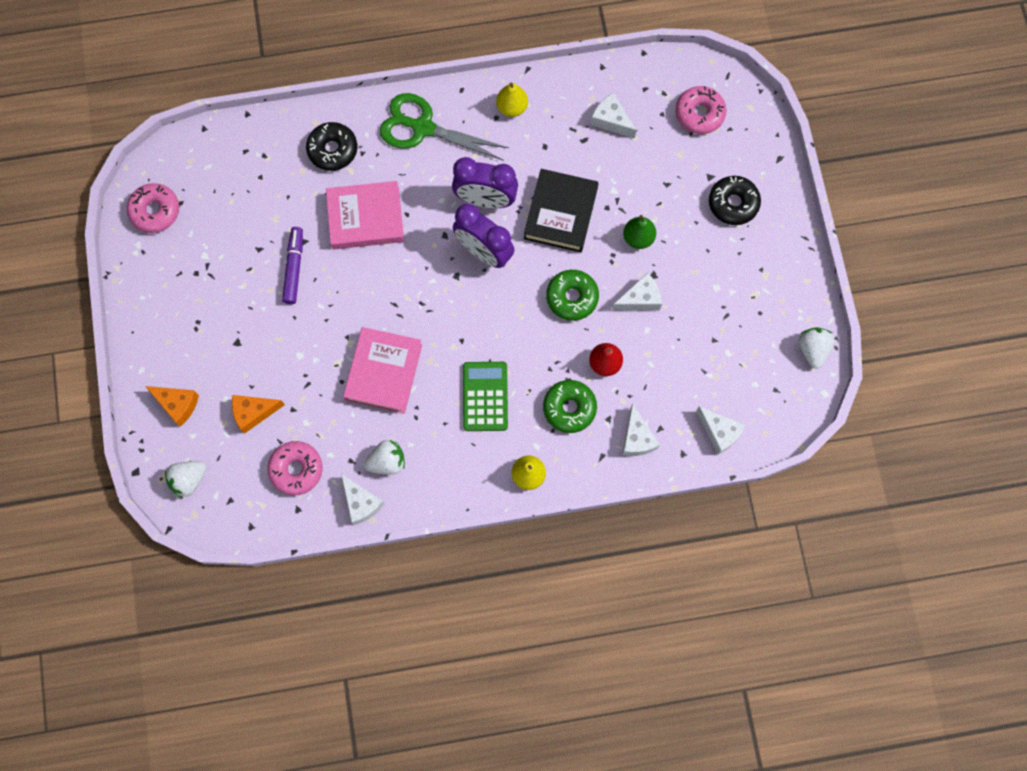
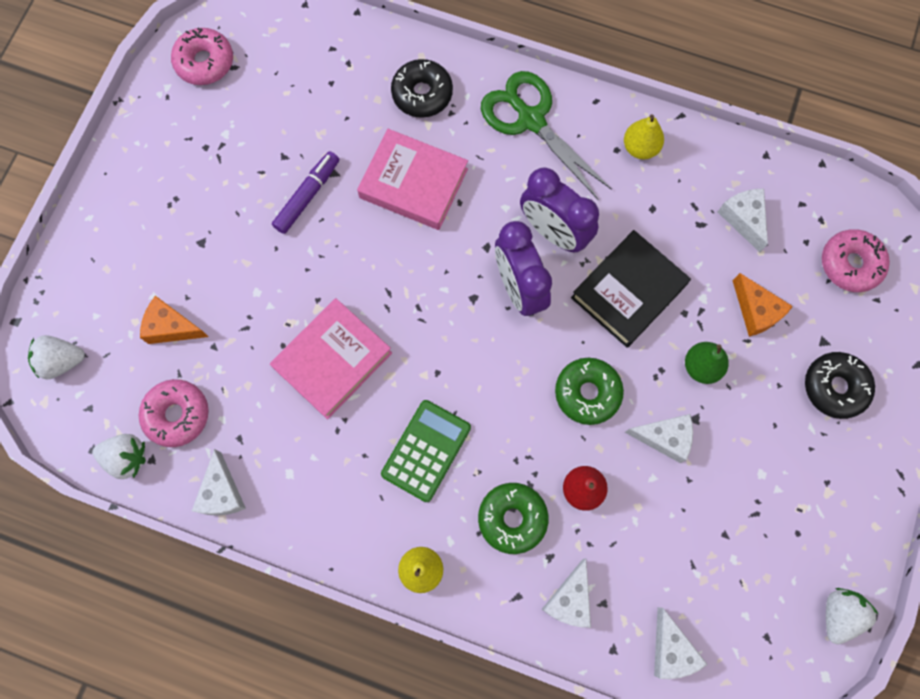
camera: 30 degrees right, 0 degrees up
(177, 404) = (101, 274): orange cheese -> orange cheese (756, 311)
(387, 462) = (277, 462): white strawberry -> white strawberry (127, 458)

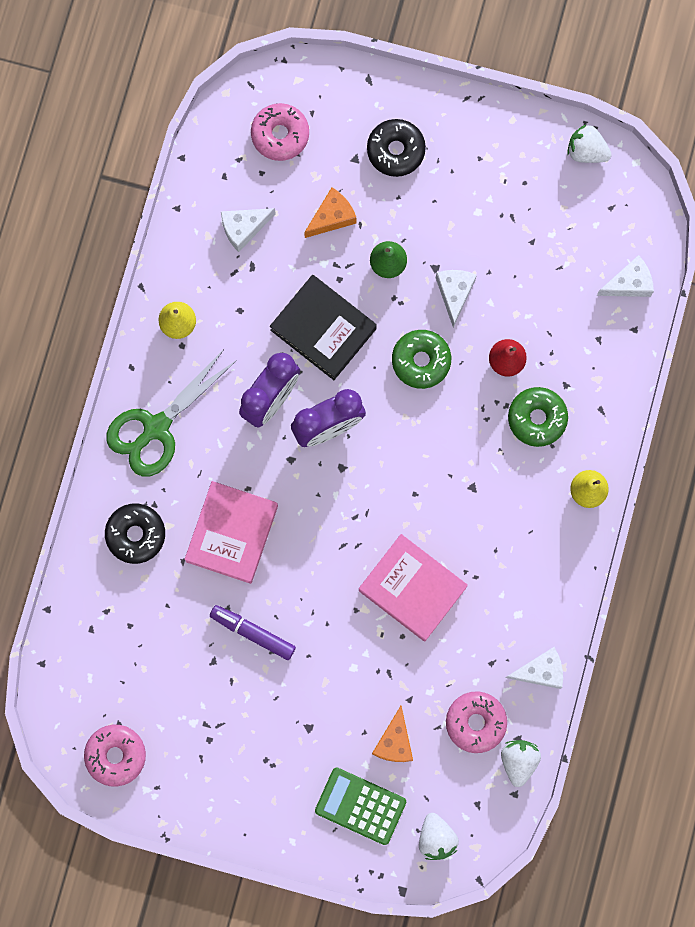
camera: 95 degrees left, 5 degrees up
(426, 450) = (486, 497): green calculator -> green calculator (360, 806)
(569, 599) = (598, 367): white cheese -> none

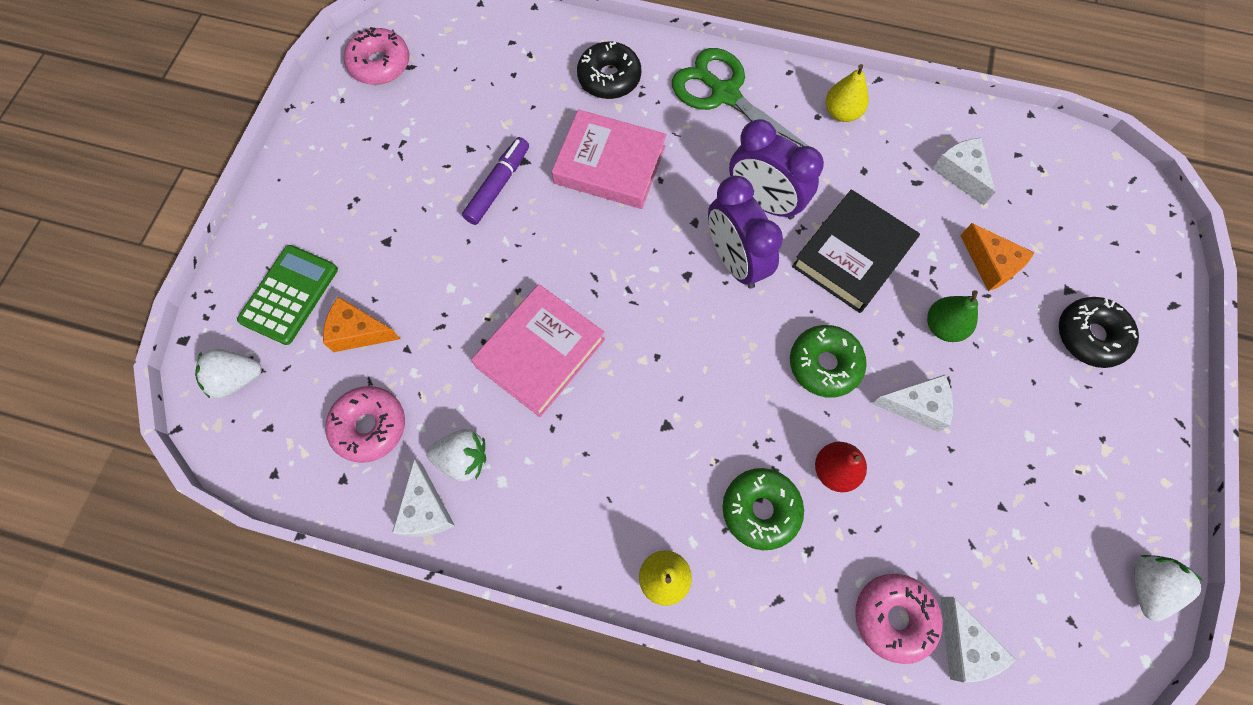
camera: 90 degrees right, 10 degrees down
(280, 135) = (1080, 209): pink donut -> pink donut (893, 617)
(518, 761) = (314, 480): white strawberry -> white strawberry (463, 459)

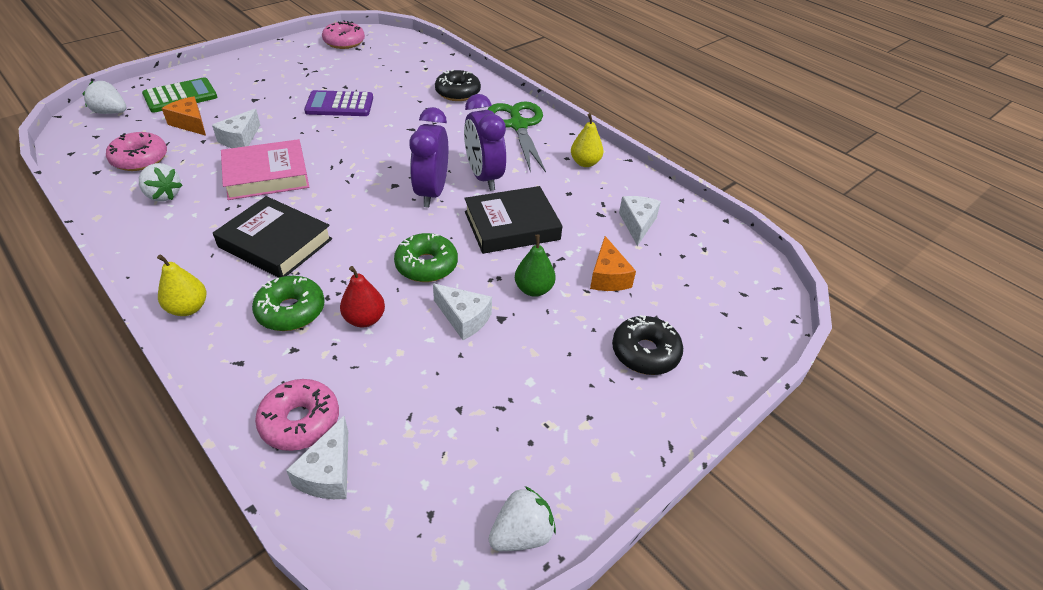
camera: 30 degrees right, 25 degrees down
(426, 510) = (114, 205): white cheese -> white cheese (240, 139)
(498, 186) = (339, 105): purple marker -> purple calculator
(609, 165) = (411, 123): pink book -> none
(655, 439) = (275, 243): none -> black book

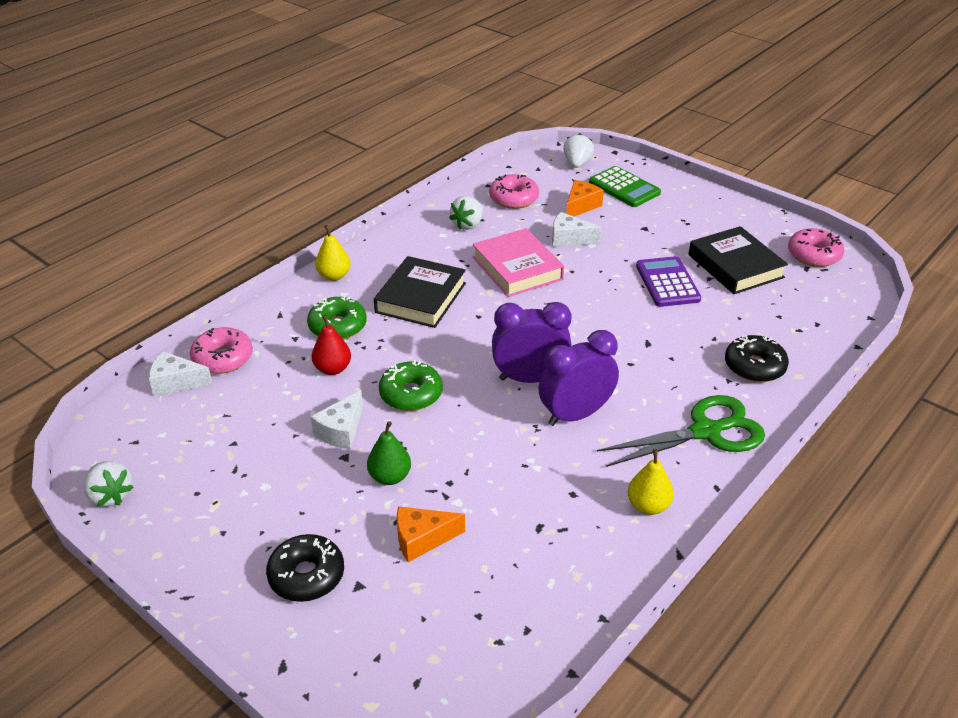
camera: 85 degrees right, 5 degrees down
(512, 225) = (491, 448): black book -> black book (735, 266)
(637, 224) = (530, 566): white cheese -> none

